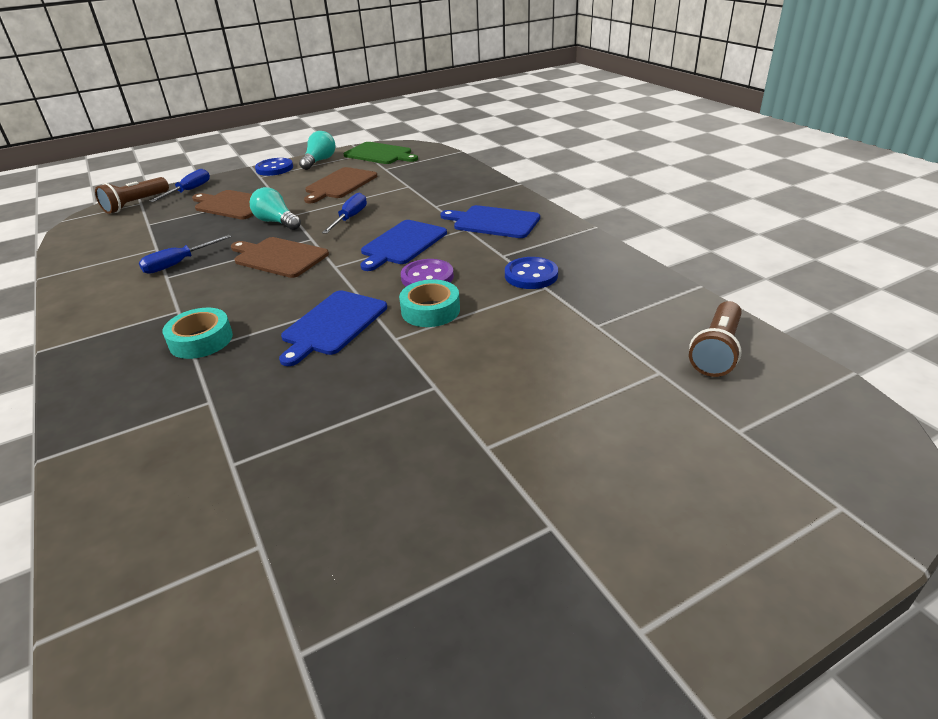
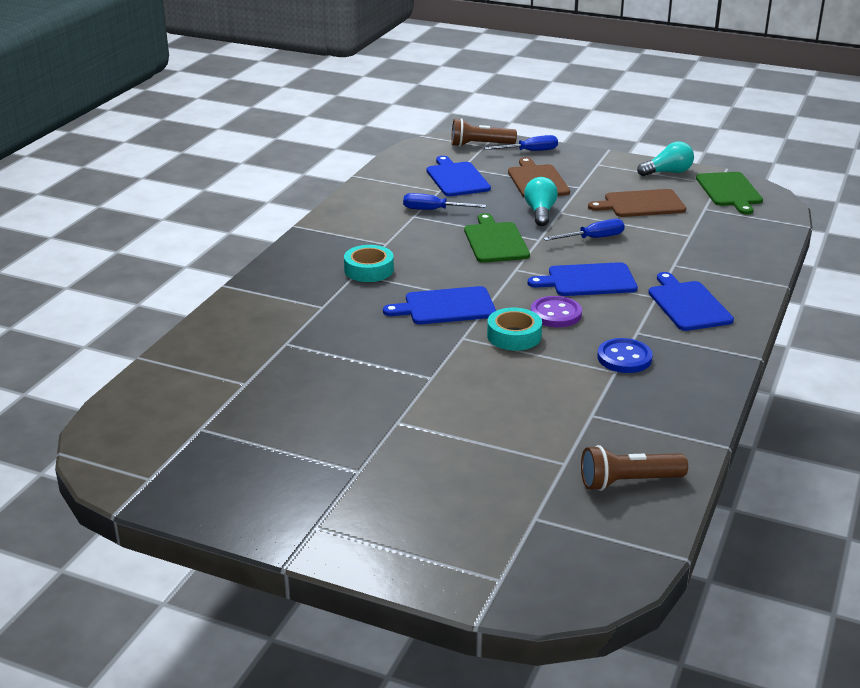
camera: 50 degrees right, 5 degrees down
(157, 233) = (457, 178): none -> blue cutting board
(274, 168) = (621, 162): blue button -> none
(279, 257) = (495, 241): brown cutting board -> green cutting board

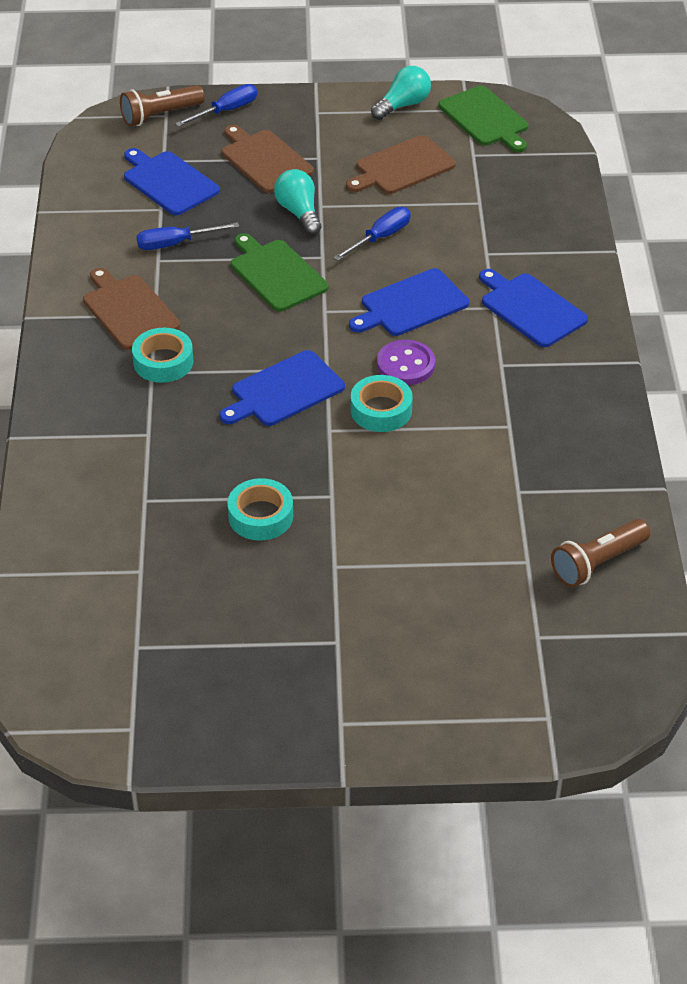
camera: 25 degrees left, 15 degrees up
(364, 375) = (260, 516): none -> turquoise tape
(369, 237) = (129, 310): none -> brown cutting board
(624, 358) = (508, 405): blue button -> none

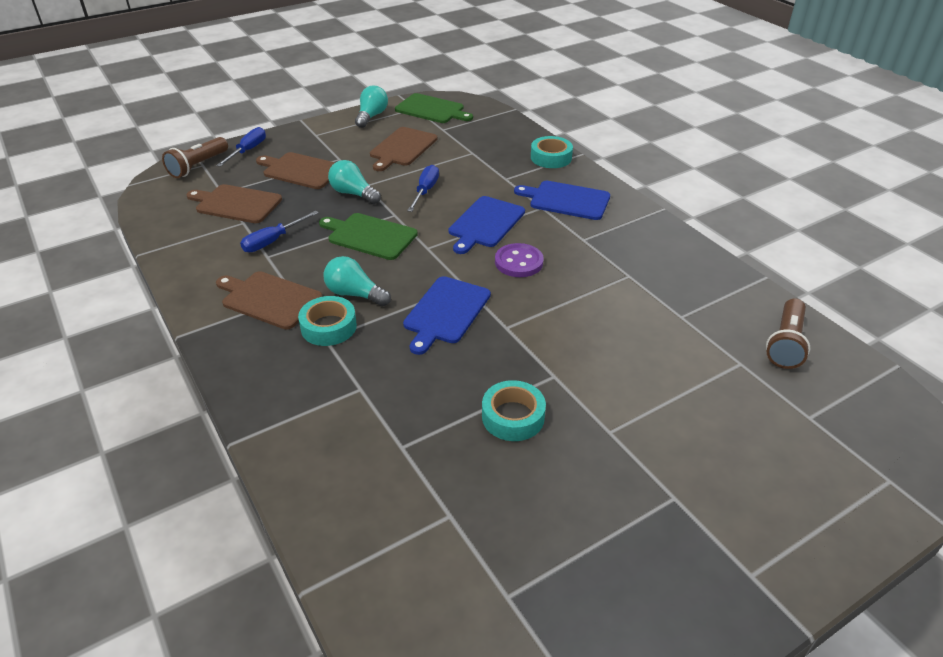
camera: 30 degrees left, 5 degrees down
(169, 182) = (236, 204): blue cutting board -> brown cutting board
(212, 336) = (355, 294): none -> turquoise light bulb
(381, 410) = (531, 298): turquoise tape -> turquoise tape (551, 158)

